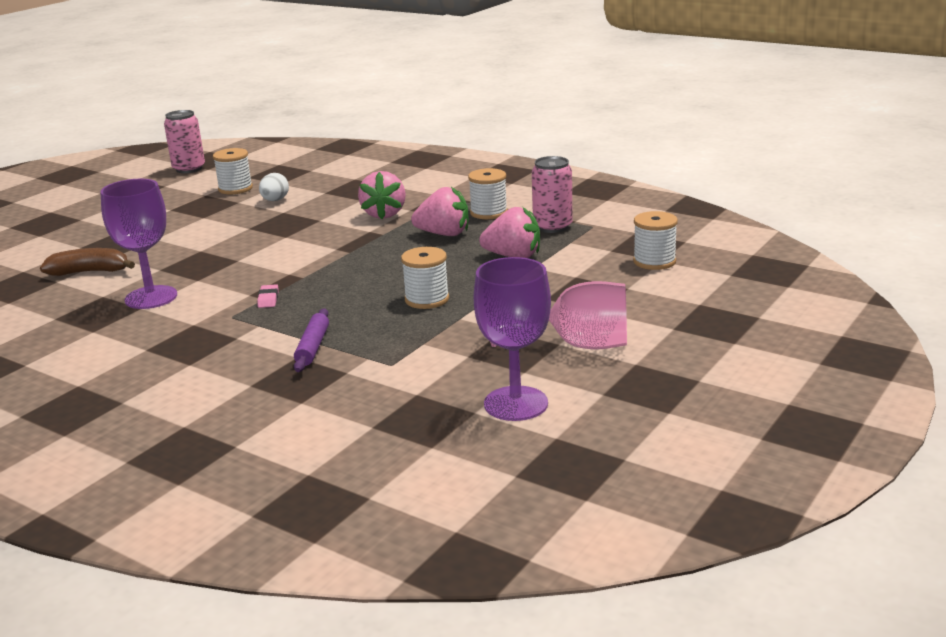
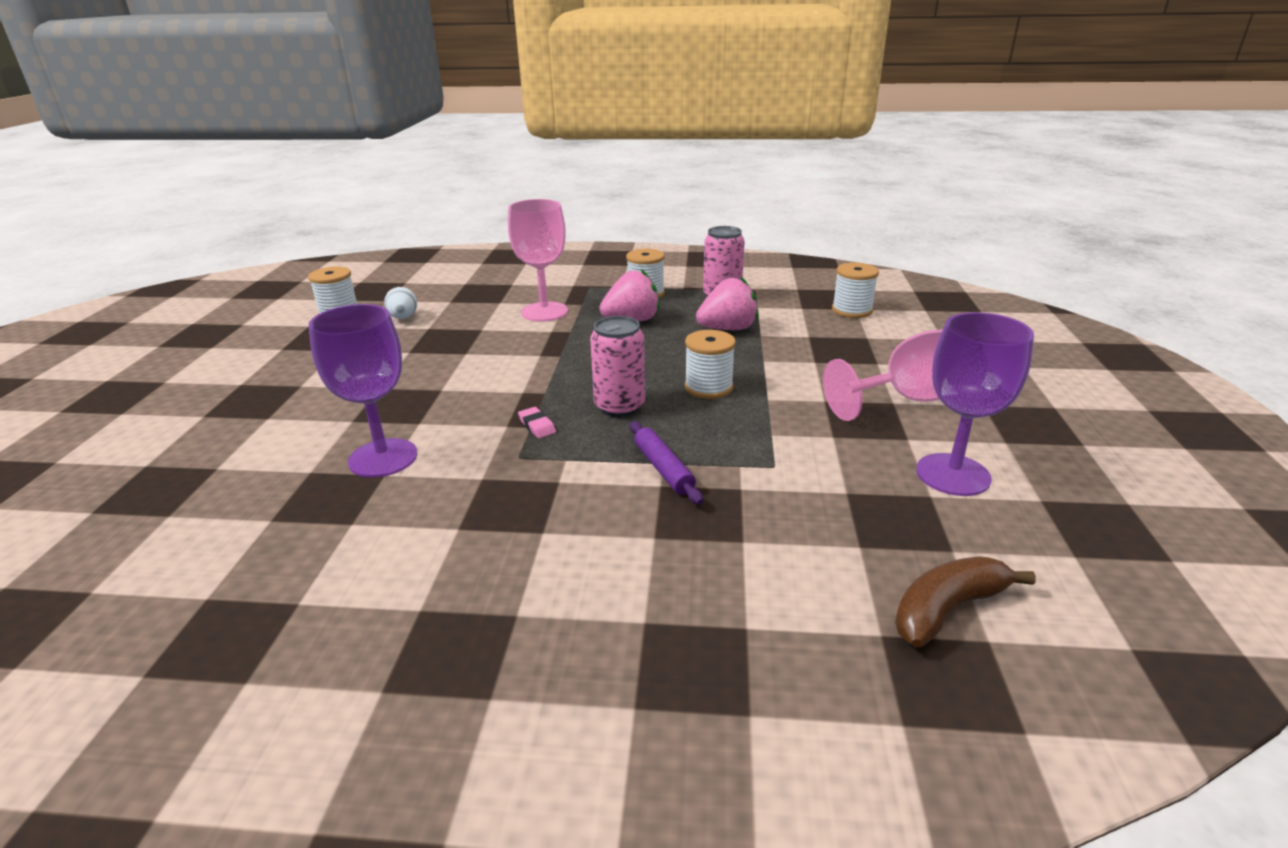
camera: 30 degrees left, 5 degrees up
(90, 272) = (255, 444): brown banana -> brown banana (947, 609)
(189, 169) = (253, 301): pink can -> pink can (619, 406)
(384, 214) = (544, 312): pink strawberry -> pink goblet

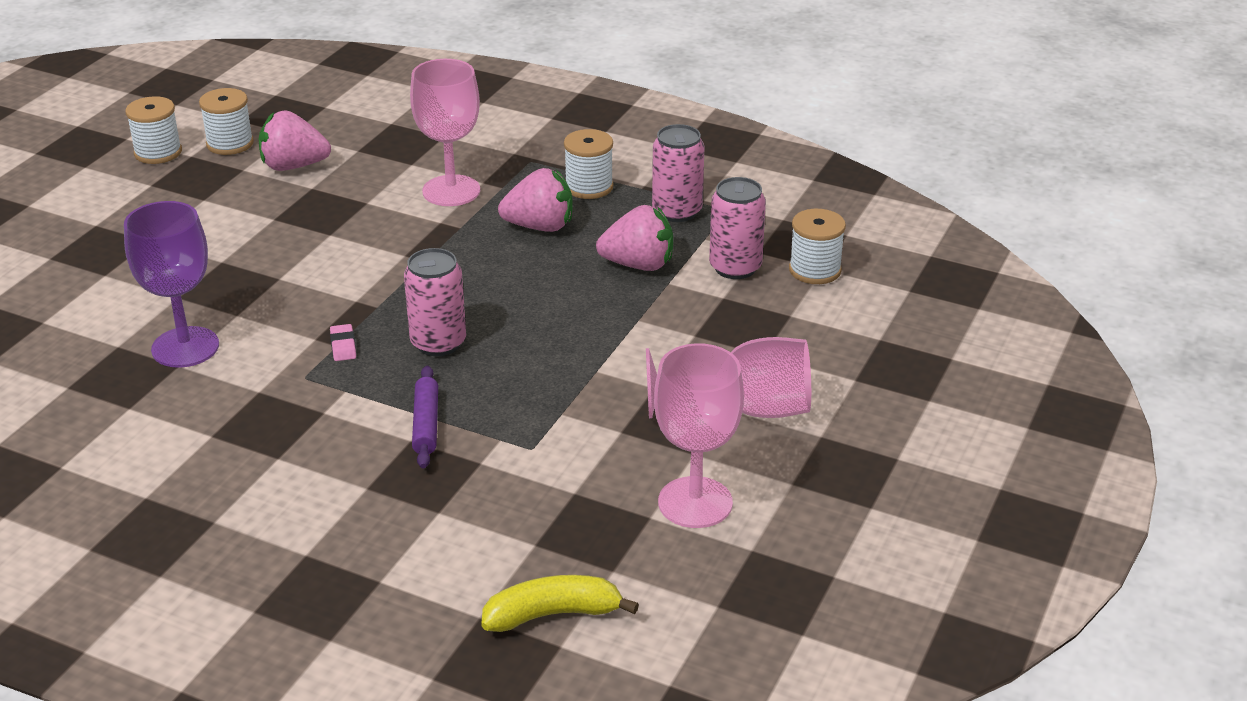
camera: 20 degrees right, 5 degrees up
(403, 318) = (293, 166): white egg -> pink strawberry
(708, 387) = (547, 341): white spool -> white spool (158, 152)
(797, 318) = (735, 267): none -> pink can
(947, 609) = (553, 614): brown banana -> yellow banana
(952, 475) = (695, 502): purple goblet -> pink goblet

